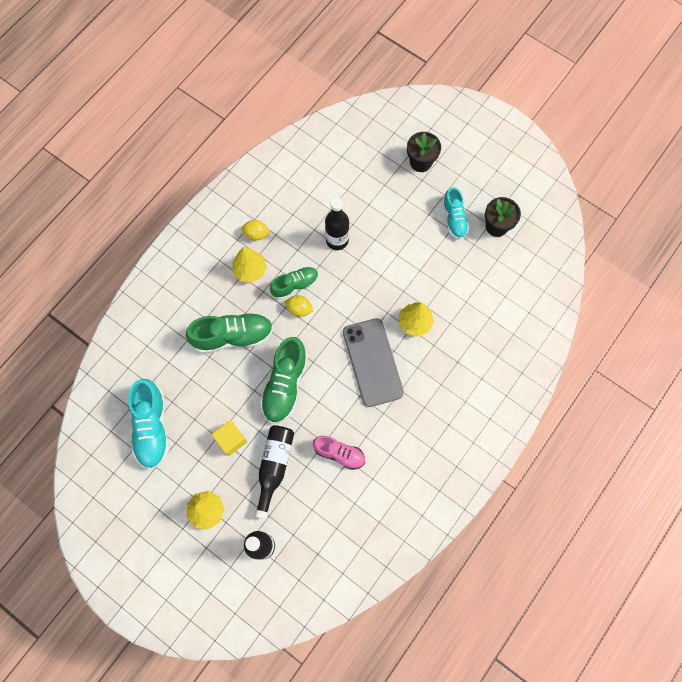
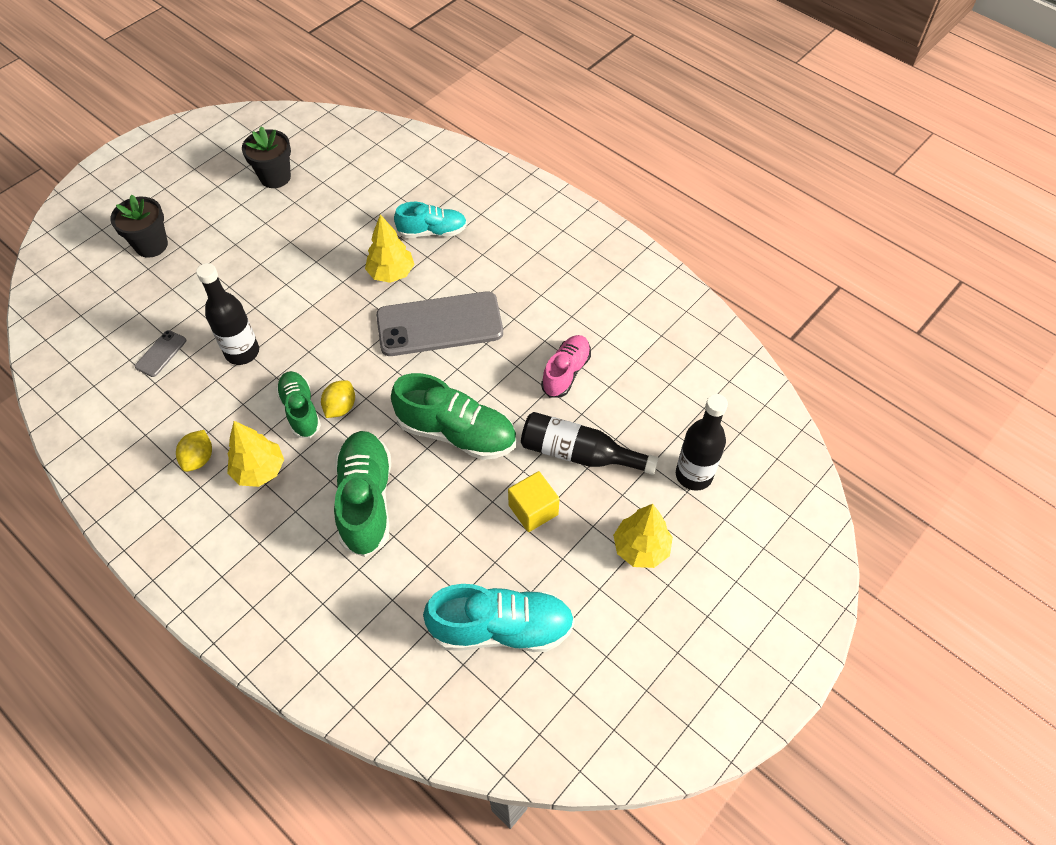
camera: 85 degrees left, 15 degrees down
(331, 192) = (161, 353): none -> grey phone
(454, 219) = (250, 218): turquoise shoe -> turquoise shoe (432, 231)

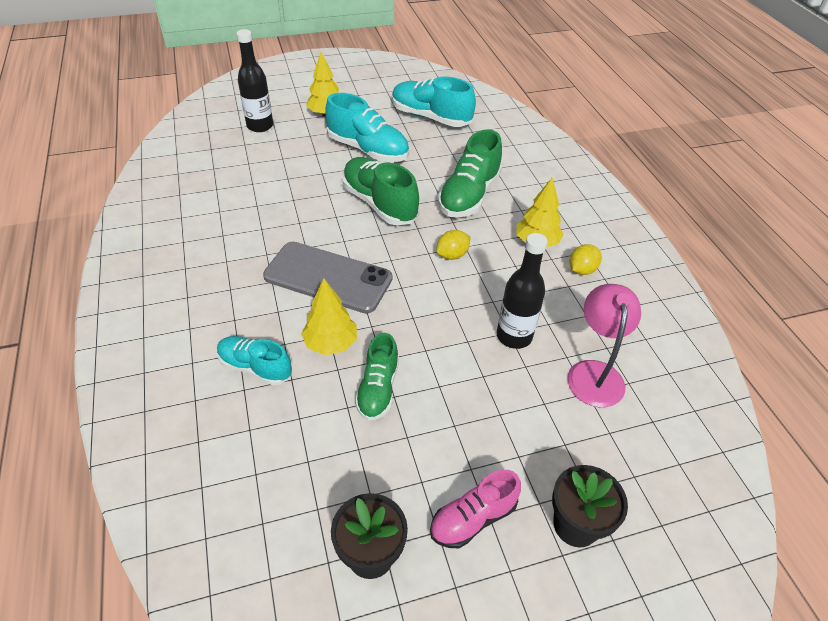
camera: 150 degrees left, 10 degrees down
(161, 353) = (594, 373): grey phone -> pink lamp
(300, 410) = (485, 267): green shoe -> green shoe (378, 389)
(533, 510) = (368, 150): yellow cube -> turquoise shoe
(566, 372) = (270, 203): pink shoe -> pink shoe (473, 518)
(579, 453) = (312, 161): black bottle -> none

